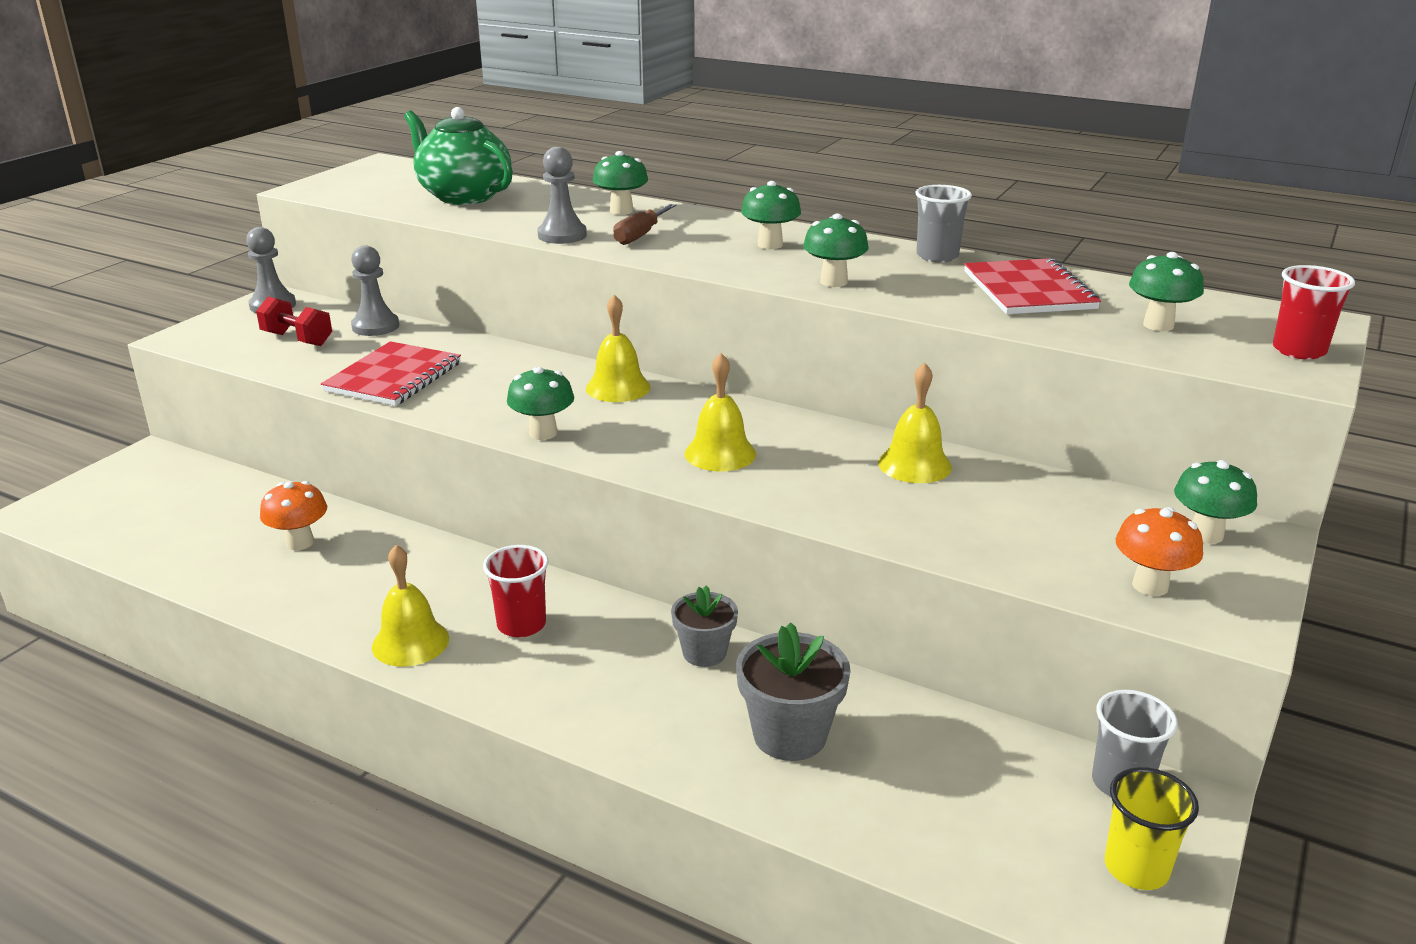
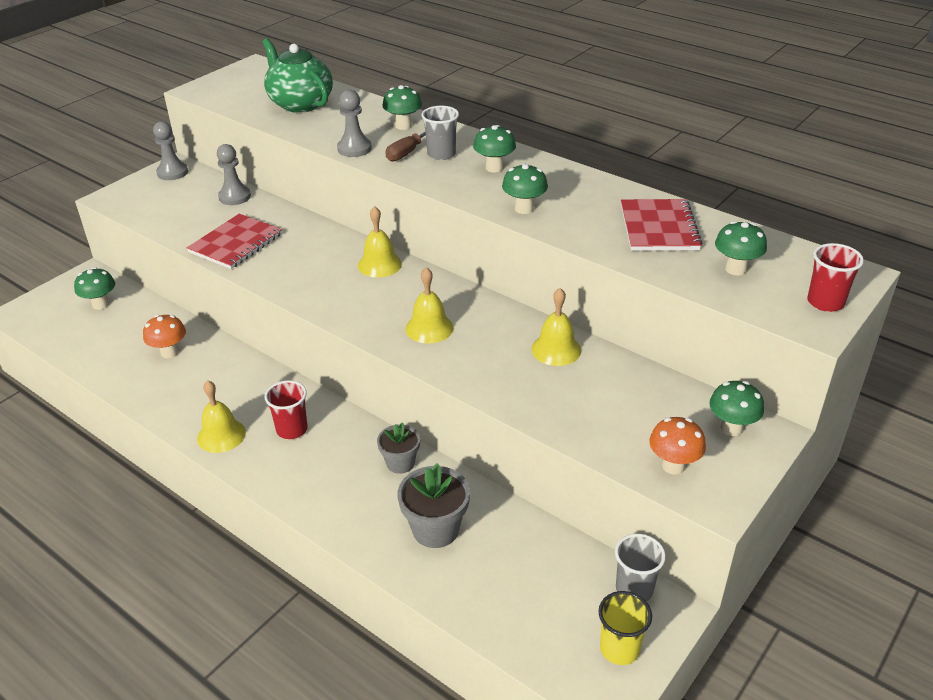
camera: 10 degrees right, 10 degrees up
(297, 339) = (182, 204): red dumbbell -> none
(543, 433) = (319, 300): green mushroom -> green mushroom (100, 304)
(937, 256) = (608, 188): grey cup -> grey cup (441, 154)

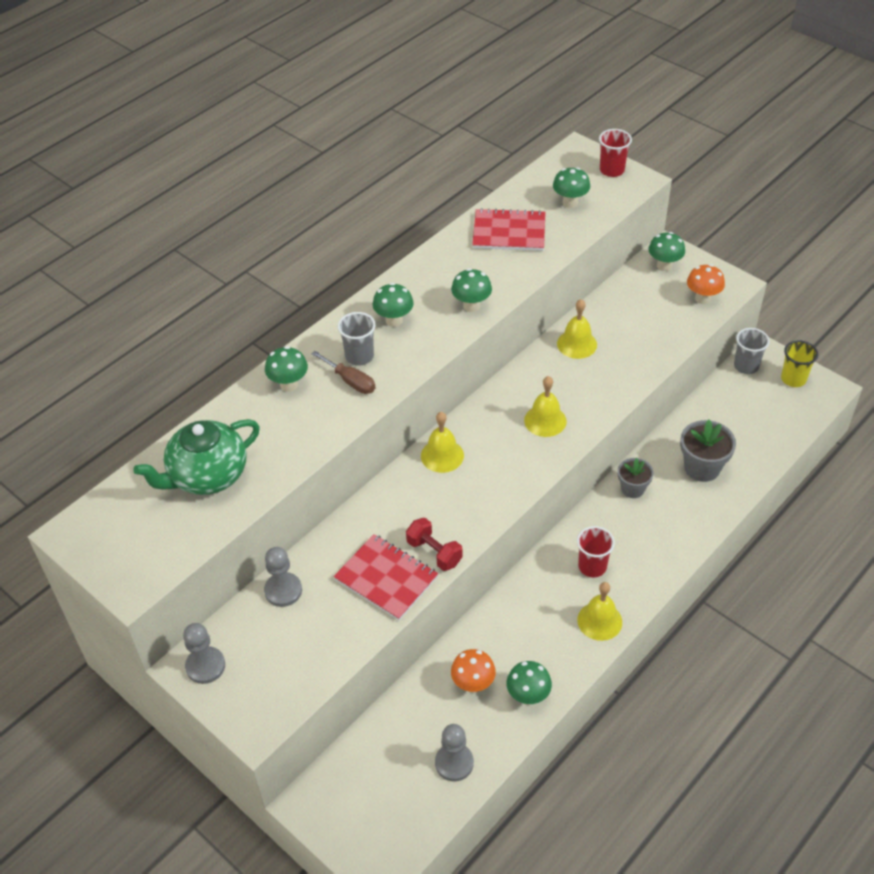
camera: 85 degrees left, 10 degrees up
(100, 304) = (375, 774): green mushroom -> green mushroom (528, 696)
(259, 266) = (434, 552): none -> red dumbbell
(354, 149) = (334, 423): grey pawn -> grey pawn (454, 763)

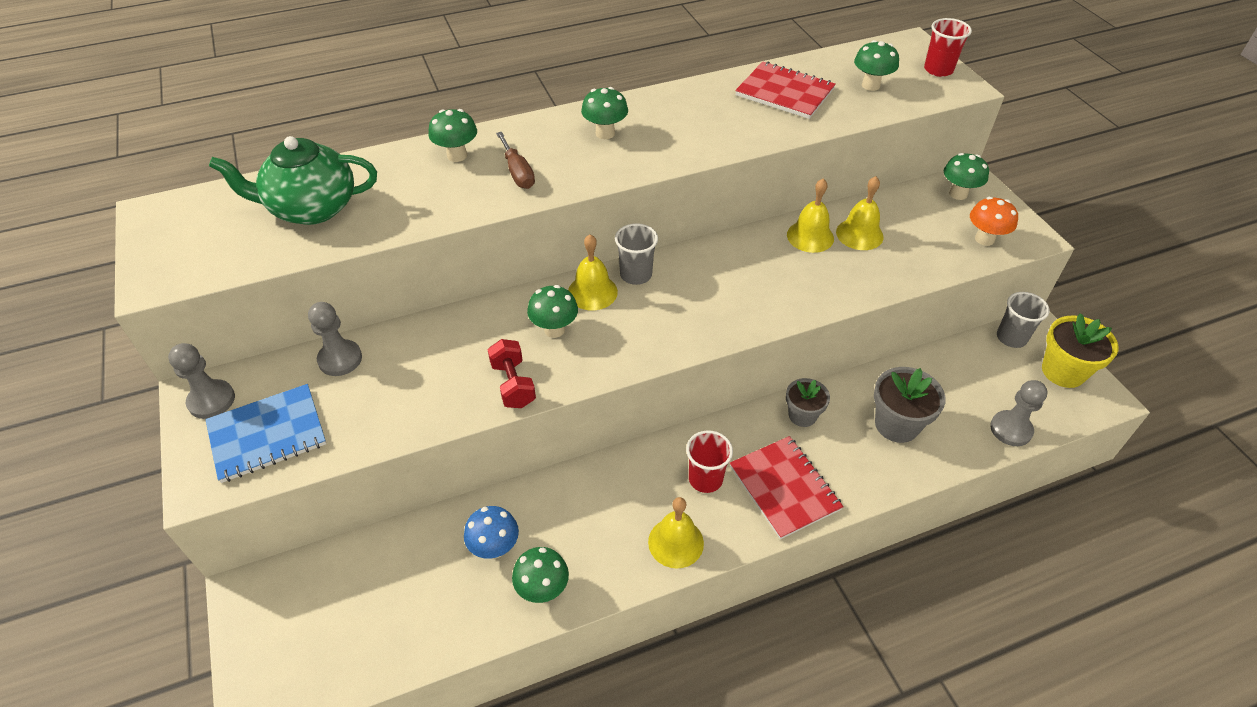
camera: 25 degrees right, 0 degrees up
(274, 670) = (267, 434): none -> blue notebook
(359, 356) = (545, 153): grey cup -> grey cup (636, 275)
(386, 578) = (445, 390): red notebook -> red notebook (784, 488)
(454, 763) = (415, 625): grey pawn -> grey pawn (1011, 429)
(471, 306) = (695, 145): green mushroom -> green mushroom (554, 329)
(473, 684) = (495, 548): orange mushroom -> blue mushroom
(545, 420) = (725, 298): yellow bell -> yellow bell (859, 234)
(793, 379) = (1063, 371): yellow cup -> yellow flower pot

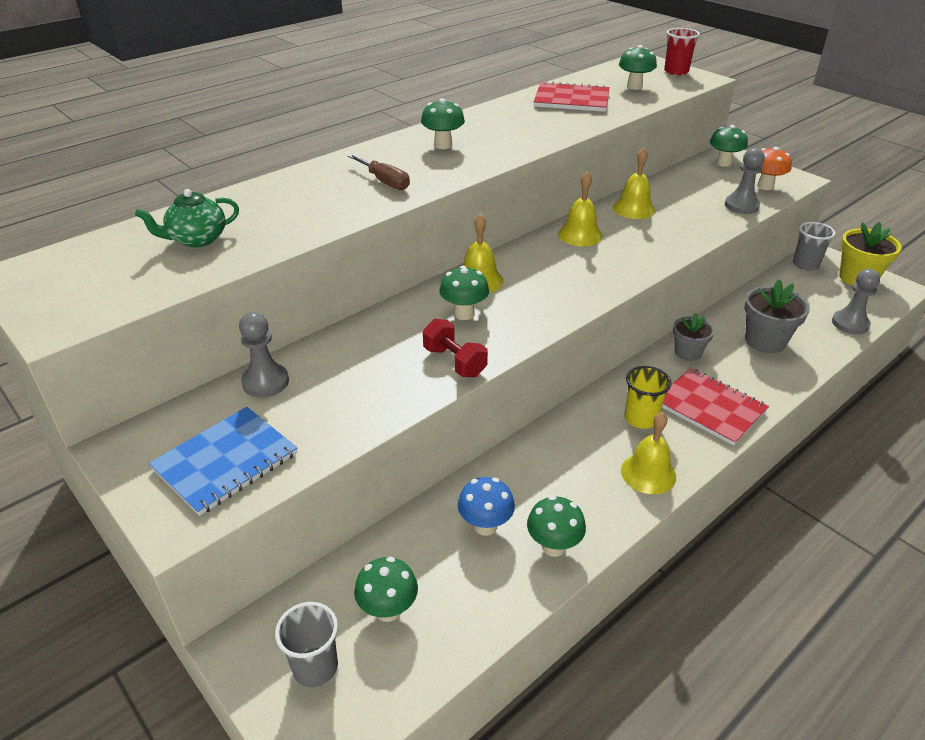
camera: 20 degrees left, 10 degrees down
(211, 400) = (142, 449): grey pawn -> grey pawn (741, 206)
(312, 208) = (197, 239): green teapot -> green teapot, size x0.62
(457, 155) = (317, 180): green mushroom -> green mushroom (388, 610)
(636, 275) = (508, 261): grey cup -> grey cup (315, 667)
(705, 479) = (640, 418): red cup -> yellow cup
(859, 234) = (671, 200): yellow bell -> yellow bell (580, 235)

